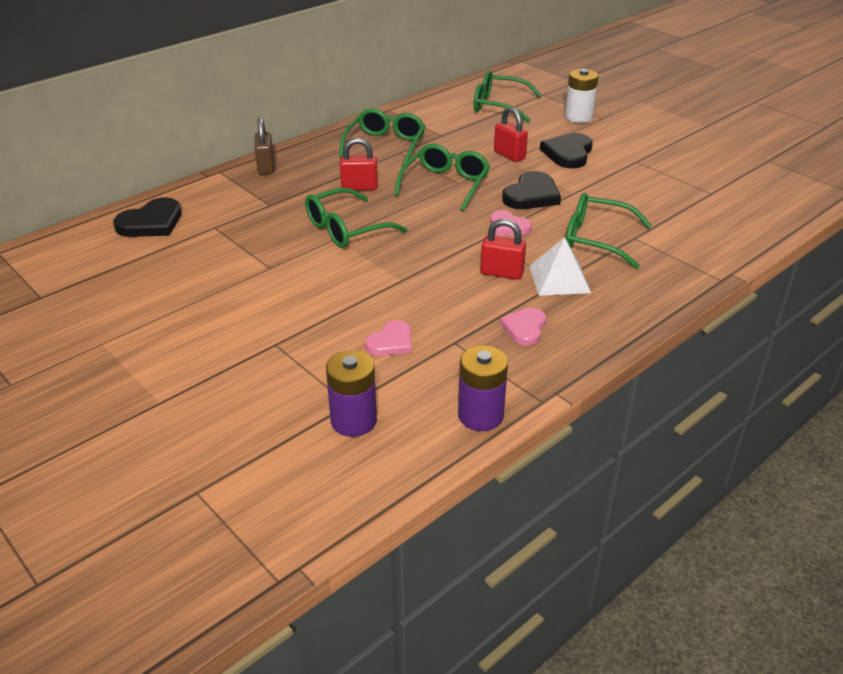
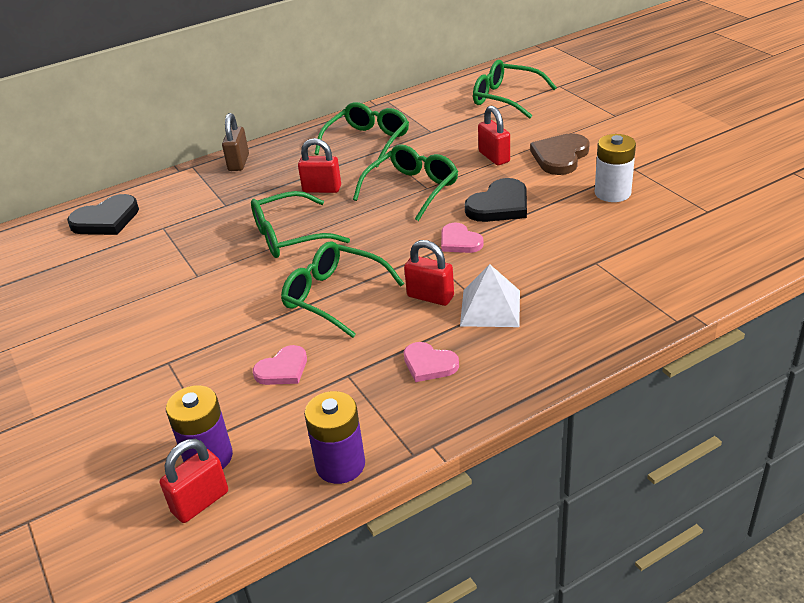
camera: 15 degrees right, 0 degrees up
(363, 458) = (200, 502): none -> red padlock
(524, 328) = (429, 364): pink heart -> pink heart turned 90 degrees counterclockwise
(568, 153) = (560, 157): black heart -> brown heart
(578, 117) = (589, 113): white battery -> white battery (612, 193)
(596, 239) = (550, 262): green glasses -> green glasses (334, 296)

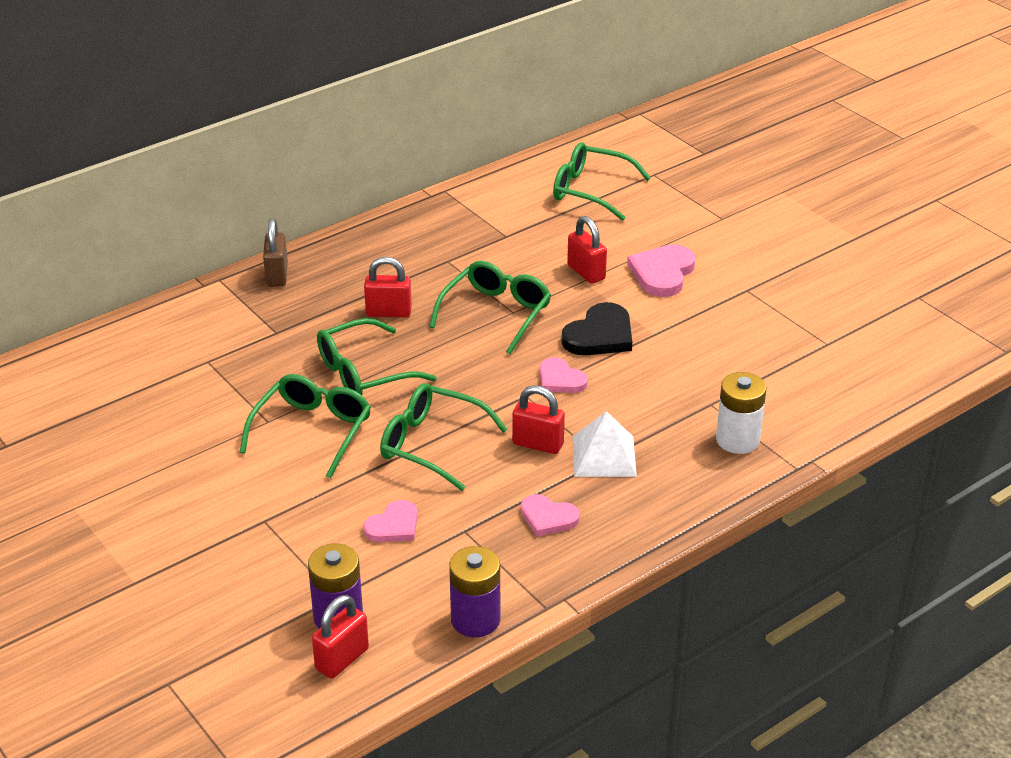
camera: 10 degrees left, 0 degrees up
(106, 220) = (133, 351): black heart -> none
(367, 142) = (431, 249): green glasses -> green glasses (312, 431)
(560, 157) = (662, 273): brown heart -> pink heart
(612, 193) = (724, 320): white battery -> white battery (737, 440)

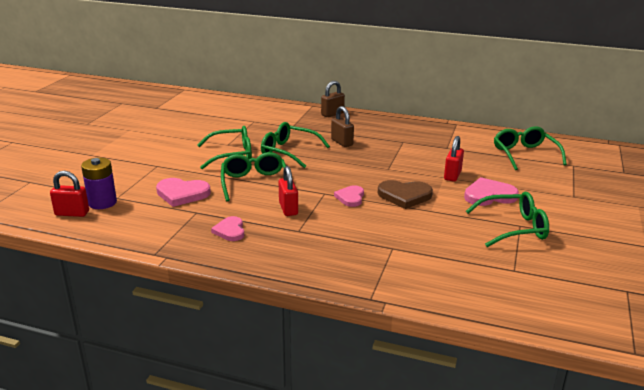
camera: 55 degrees right, 10 degrees down
(388, 312) = (342, 142): red padlock -> brown padlock
(393, 526) = (182, 194): pink heart -> pink heart, size x1.54
(475, 619) = (128, 237): purple battery -> none
(496, 313) = (380, 165): green glasses -> green glasses (513, 228)
(600, 335) = (404, 196): black heart -> brown heart
(604, 456) = (301, 230): white pyramid -> none
(737, 440) = (370, 268): white battery -> none

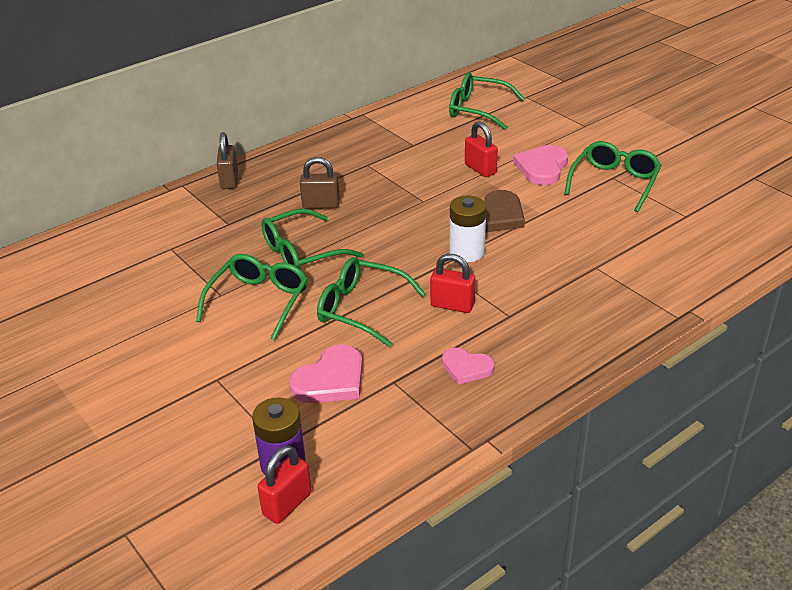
camera: 55 degrees left, 10 degrees up
(350, 197) = (467, 252): pink heart -> white battery

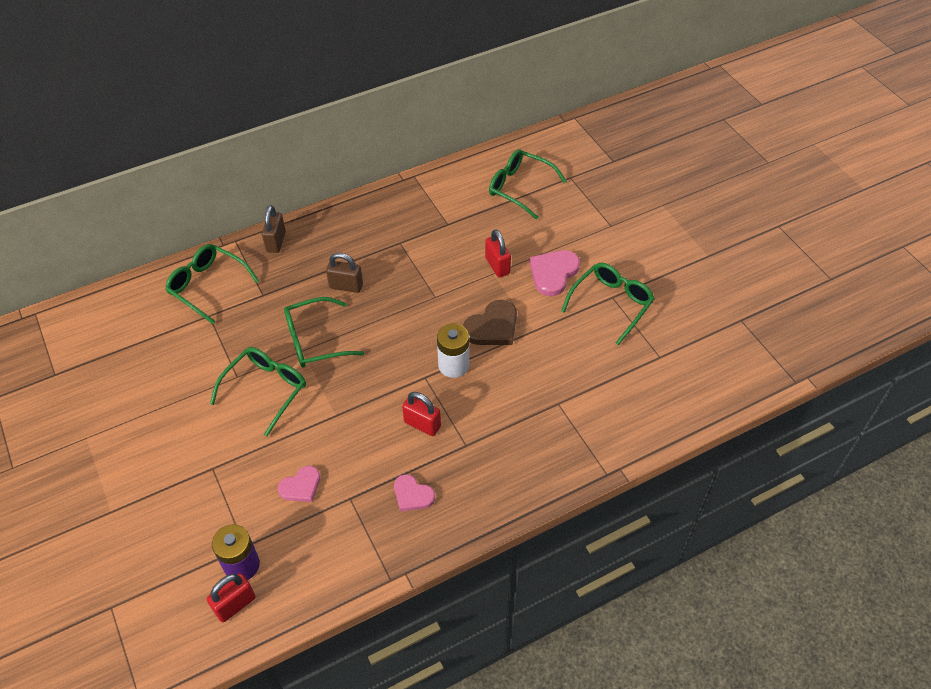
camera: 10 degrees right, 15 degrees up
(330, 379) = (301, 486): pink heart -> pink heart, size x0.65
(361, 309) = (346, 414): green glasses -> green glasses (207, 286)

